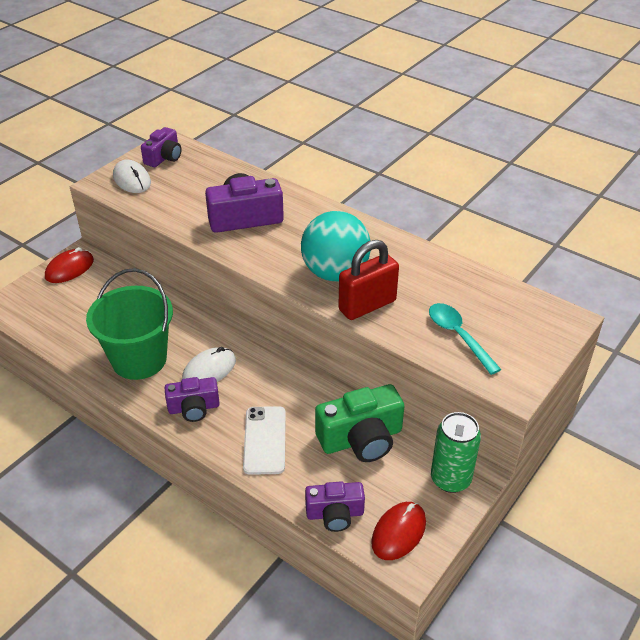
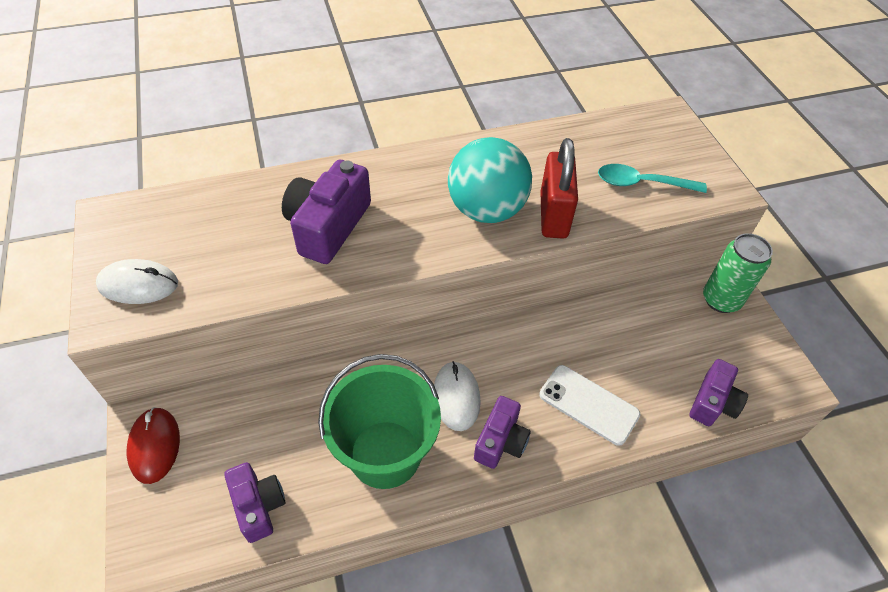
camera: 55 degrees left, 10 degrees up
(164, 157) = (132, 233): purple camera -> purple camera (258, 506)
(361, 439) = (637, 331): green camera -> none
(398, 532) = (758, 369): red mouse -> none

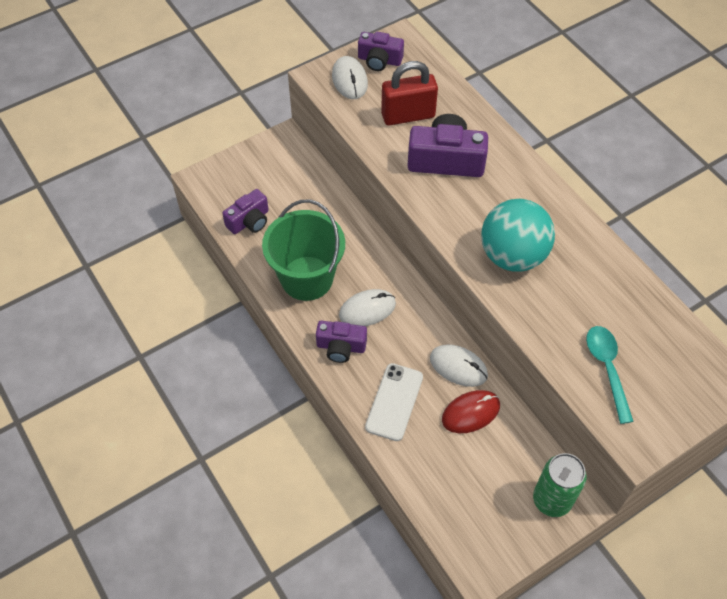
camera: 75 degrees right, 5 degrees up
(154, 446) = (271, 153): red mouse -> red mouse (470, 412)
(553, 215) = (530, 304): red padlock -> red padlock (408, 115)
(557, 330) = (458, 367): none -> white mouse
(713, 402) = (432, 498): purple camera -> purple camera (379, 60)

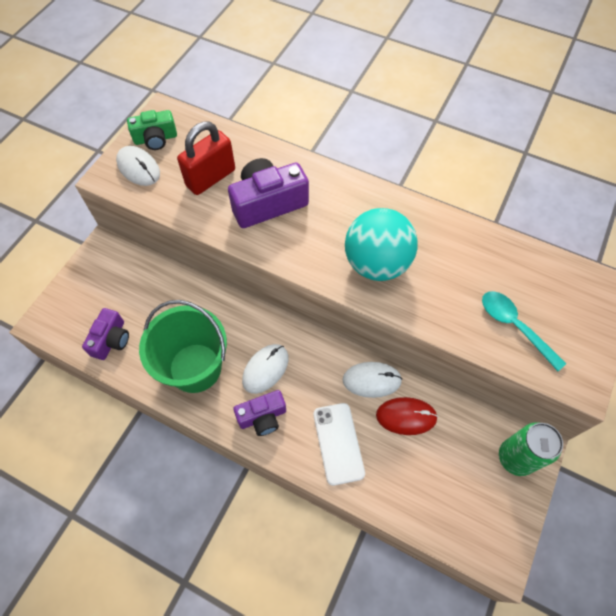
camera: 30 degrees left, 5 degrees up
(379, 60) = (156, 139): purple camera -> green camera
(470, 412) = (406, 416): red mouse -> red mouse turned 60 degrees clockwise

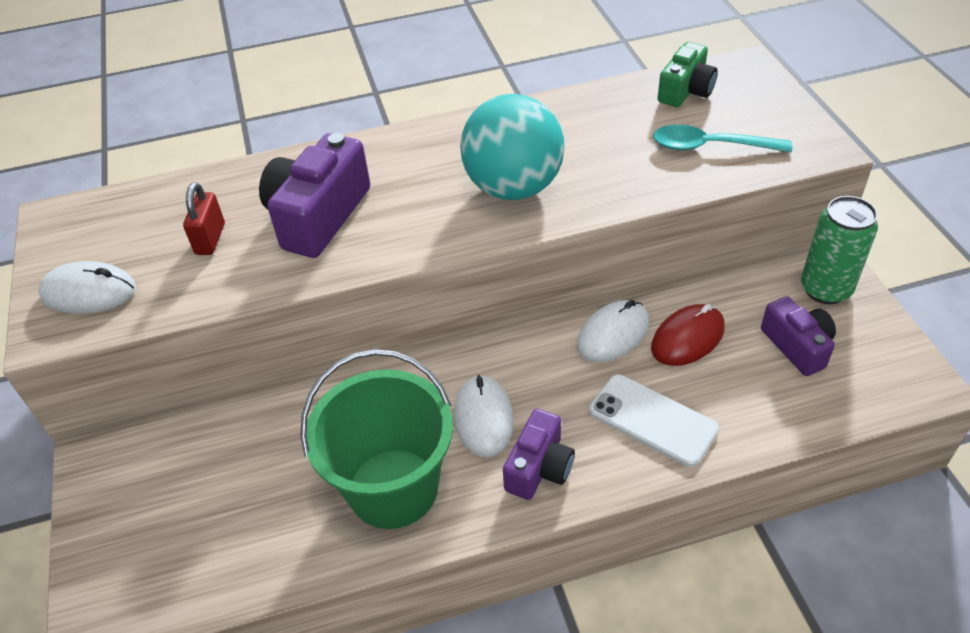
camera: 40 degrees left, 15 degrees down
(111, 340) = (234, 553): purple camera -> purple camera (797, 346)
(156, 139) = (78, 249): green camera -> green camera (686, 90)
(211, 178) = (210, 239): red padlock -> red padlock, size x0.59

